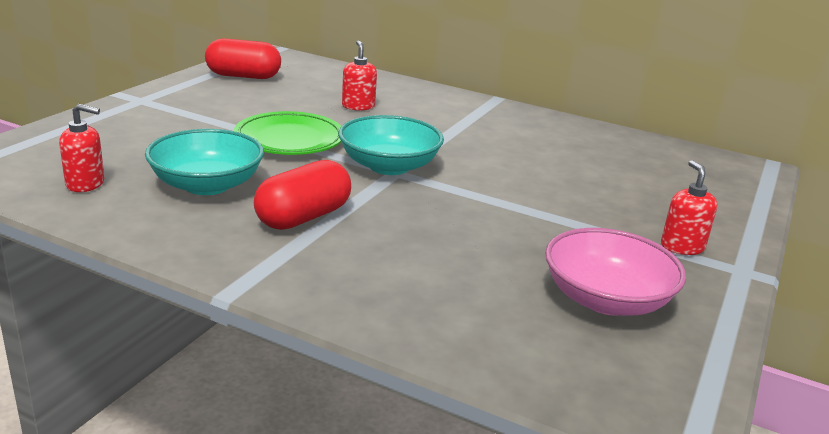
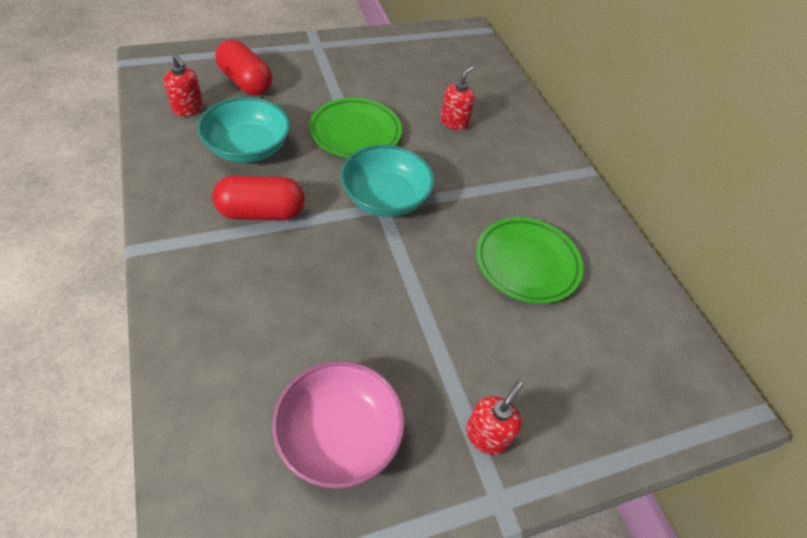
camera: 40 degrees right, 25 degrees up
(243, 76) = (415, 50): red capsule -> red capsule (246, 82)
(547, 157) = (527, 263): none -> green plate

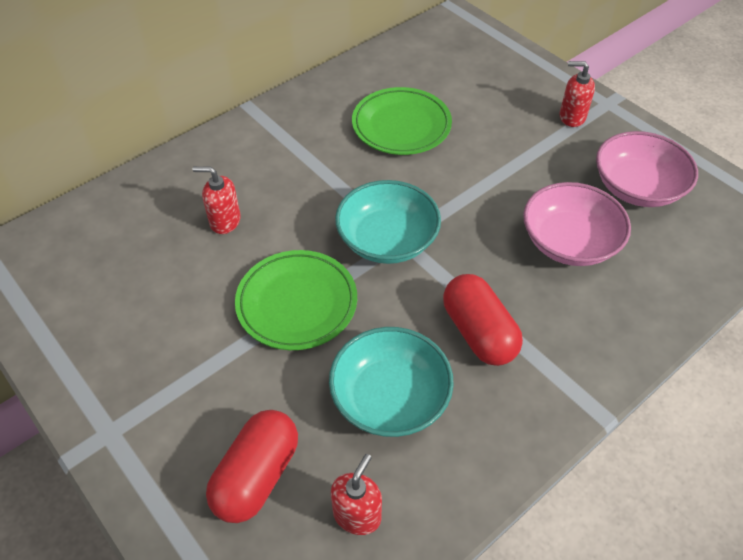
camera: 105 degrees left, 0 degrees up
(306, 321) = (569, 242): none -> pink bowl

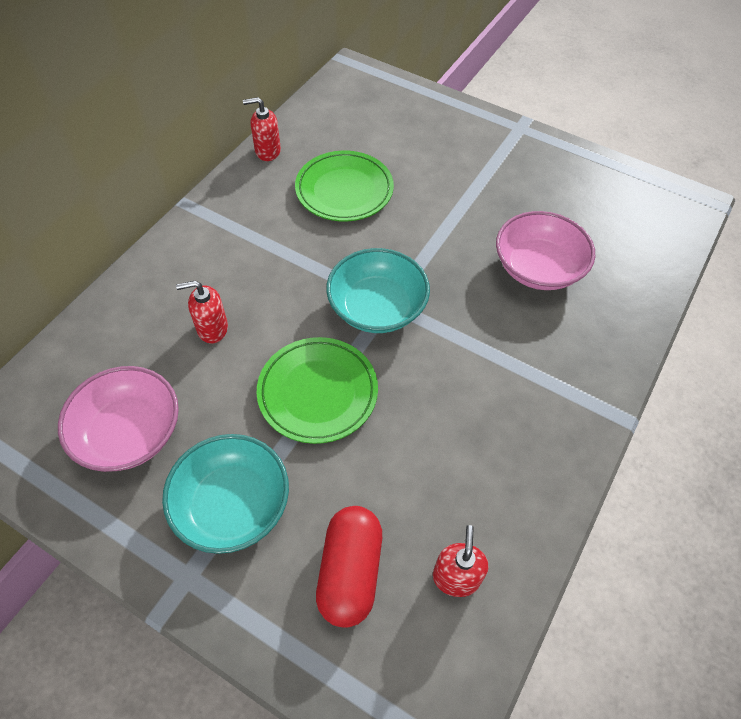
camera: 20 degrees left, 5 degrees up
(390, 398) = (441, 459): turquoise bowl -> turquoise bowl (232, 505)
(478, 332) = (494, 374): red capsule -> none
(572, 117) = (494, 147): red soap dispenser -> red soap dispenser (267, 151)
(637, 188) = (575, 202): pink bowl -> pink bowl (129, 433)

